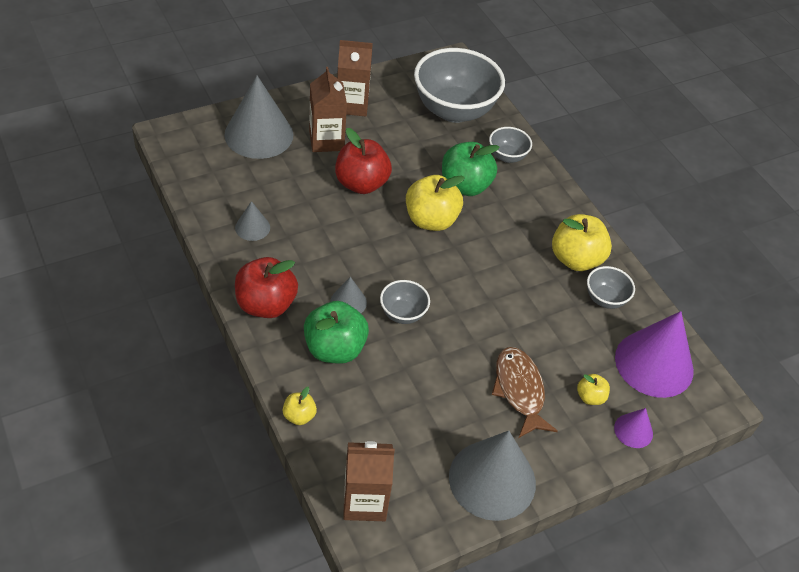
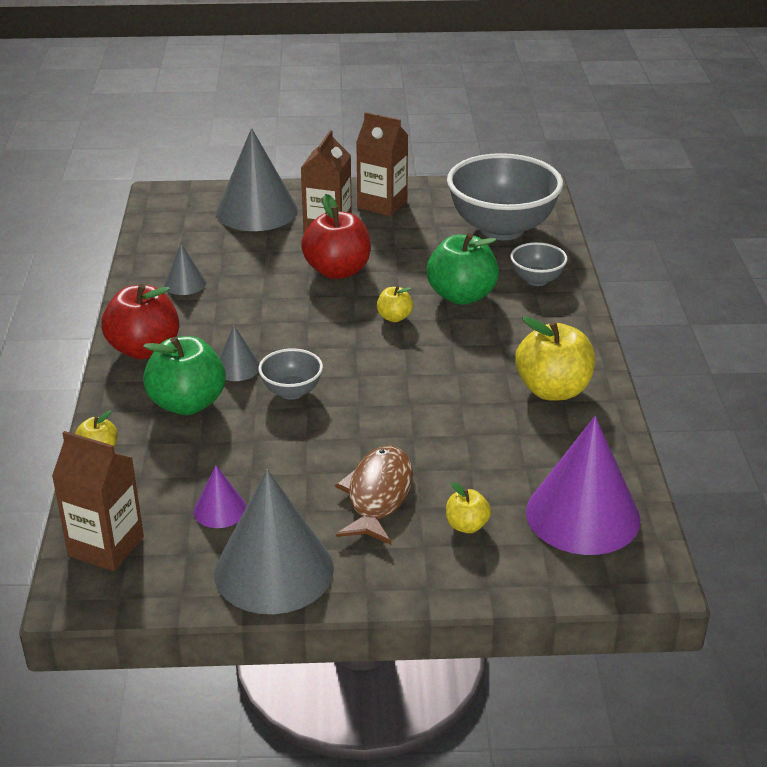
camera: 30 degrees right, 15 degrees down
(431, 220) = (394, 317): yellow apple -> yellow apple, size x0.50
(605, 299) = (563, 436): grey bowl -> none
(633, 430) = (500, 574): purple cone -> purple cone (220, 510)

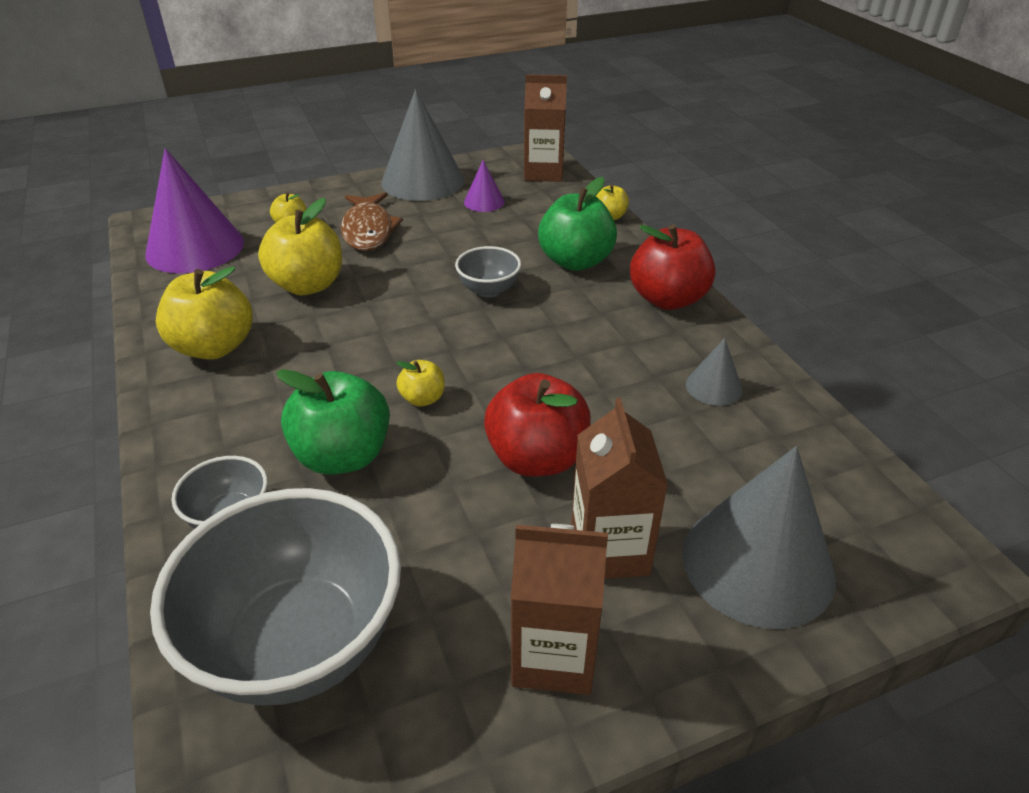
camera: 160 degrees right, 5 degrees up
(237, 367) = (559, 301): grey cone -> none
(461, 435) = (308, 285): none -> yellow apple

